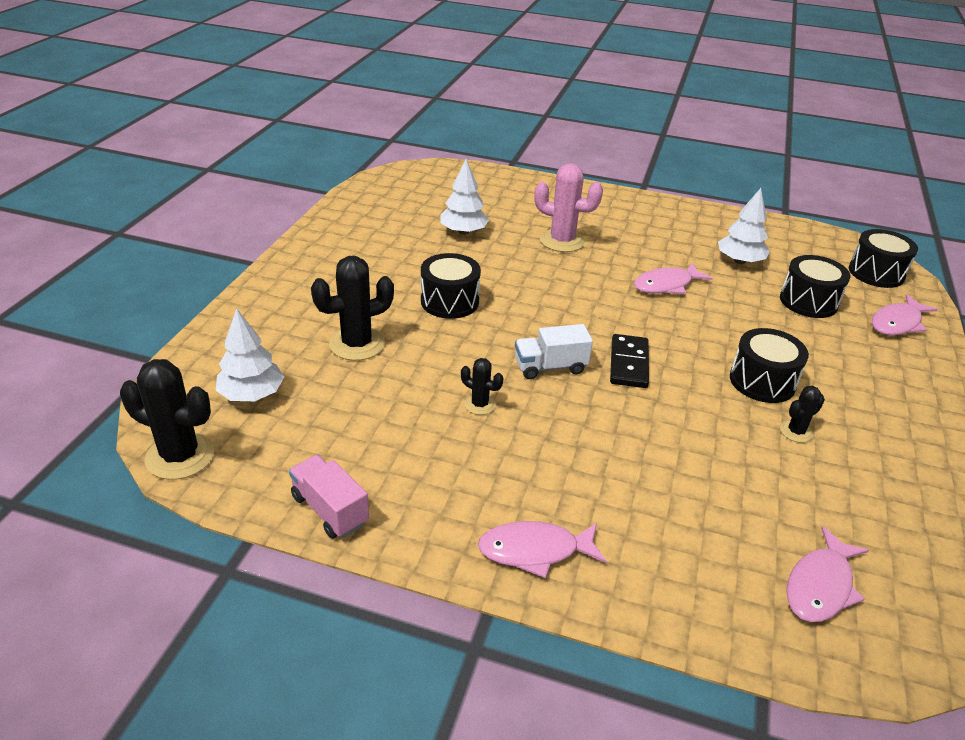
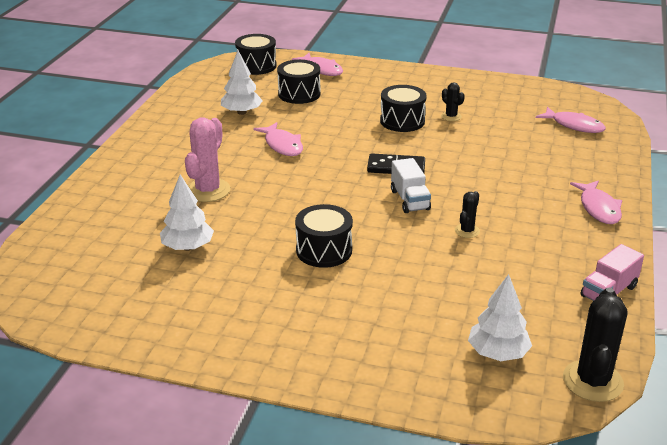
camera: 90 degrees left, 5 degrees down
(357, 344) = (404, 299): black cactus -> none

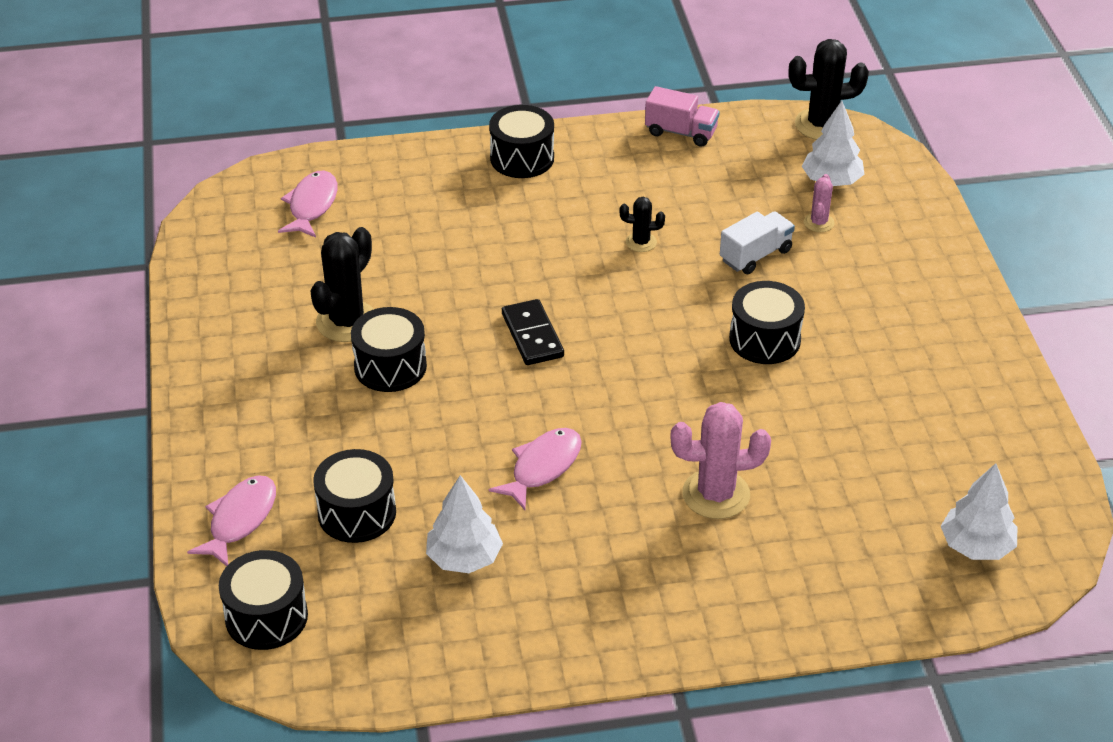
camera: 115 degrees left, 10 degrees up
(188, 247) = (849, 456): white tree -> white tree (976, 546)
(409, 200) = (606, 302): white truck -> white truck (755, 255)
(442, 324) = (819, 223): none -> pink cactus
(451, 116) = (347, 322): black cactus -> black cactus, size x1.90
(598, 208) = (522, 158): pink fish -> black drum

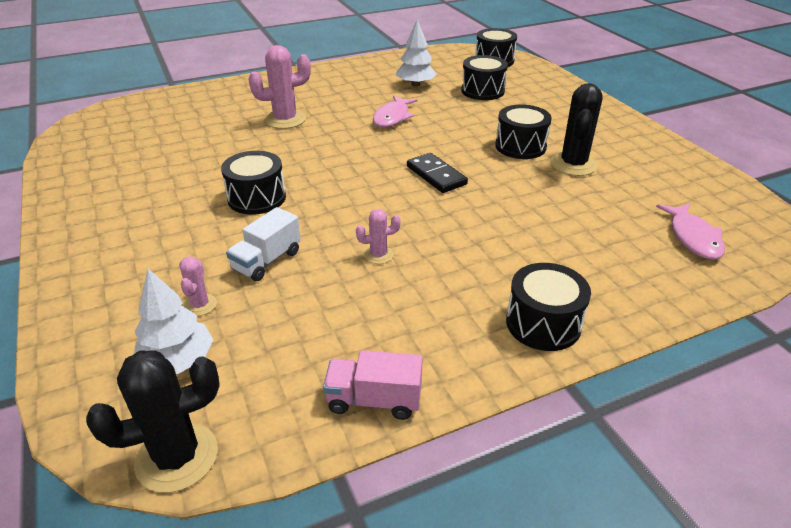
camera: 165 degrees right, 5 degrees down
(240, 520) = (539, 82): pink fish -> none
(641, 242) = (378, 255): black cactus -> pink cactus
(976, 546) = (128, 119): white tree -> none

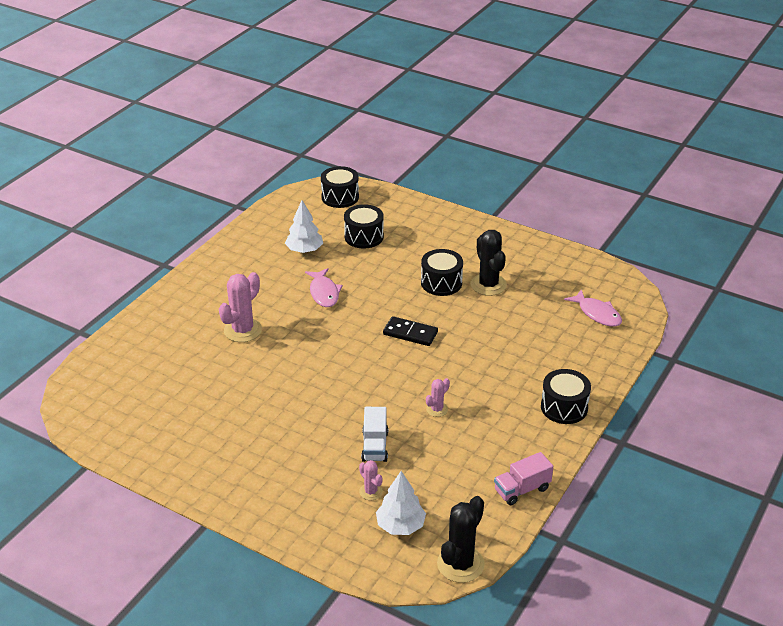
camera: 35 degrees left, 0 degrees up
(257, 198) = (310, 407): black drum -> none

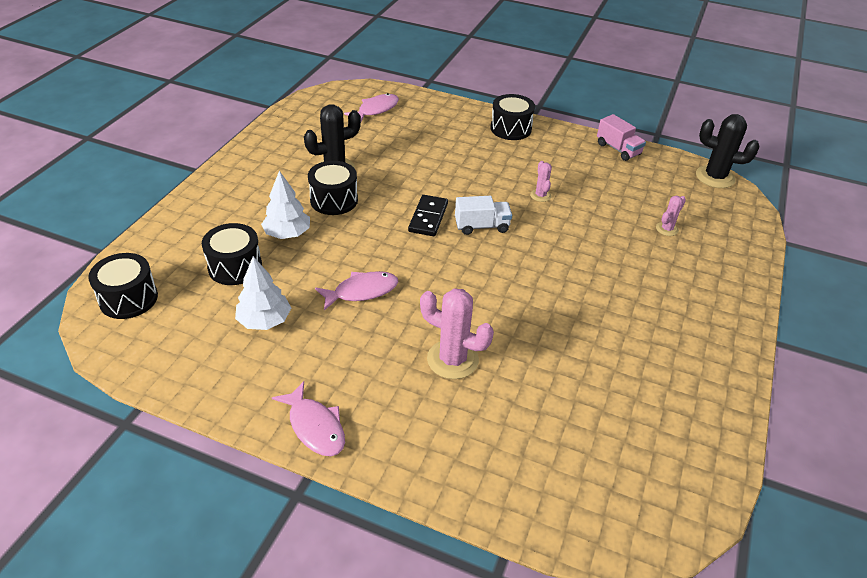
camera: 100 degrees left, 5 degrees up
(207, 270) = (315, 426): none -> pink fish
(375, 446) = (607, 231): white truck -> white truck (482, 226)
(400, 525) = (695, 209): white tree -> white tree (287, 234)
(437, 409) = (540, 195): pink cactus -> pink cactus turned 45 degrees clockwise

